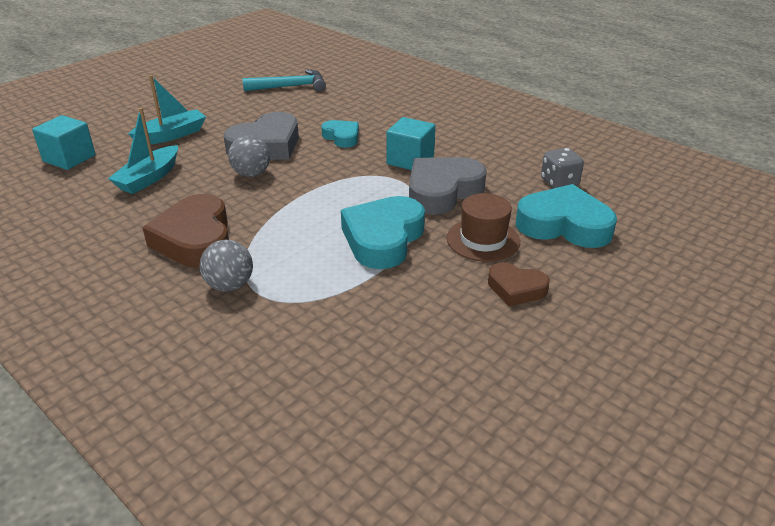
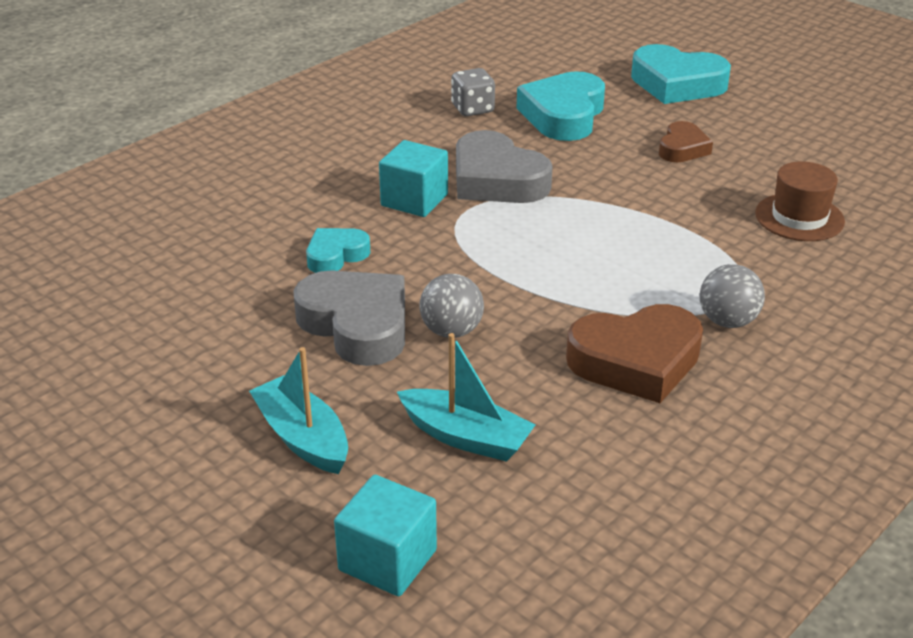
camera: 90 degrees left, 0 degrees up
(290, 87) = (114, 317): turquoise hammer -> none
(383, 238) = (608, 220): turquoise heart -> turquoise heart (677, 84)
(483, 240) = (599, 160): brown hat -> brown hat (799, 217)

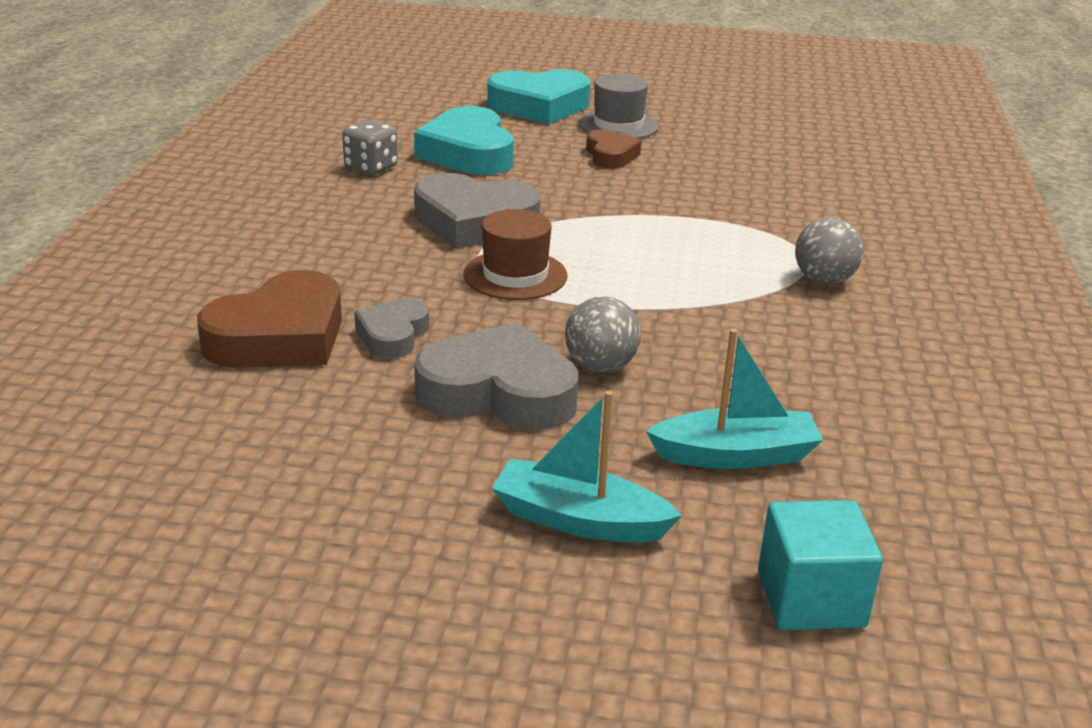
camera: 35 degrees left, 5 degrees down
(336, 255) = (393, 335): turquoise heart -> grey heart
(414, 200) = (413, 261): turquoise cube -> none
(636, 361) = (795, 336): brown heart -> brown heart (280, 337)
(726, 120) = (618, 125): none -> grey hat
(799, 217) = (773, 185): brown hat -> brown hat (515, 275)

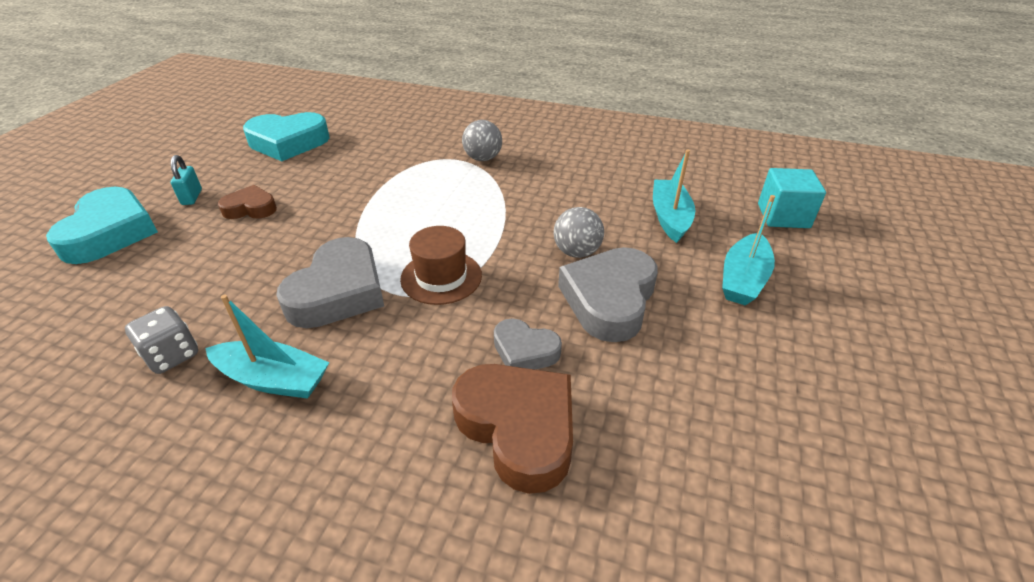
camera: 80 degrees left, 10 degrees up
(343, 213) = (273, 379): none -> turquoise boat
(468, 153) = (186, 285): turquoise heart -> turquoise heart (288, 142)
(618, 125) = (192, 197): grey hat -> turquoise padlock

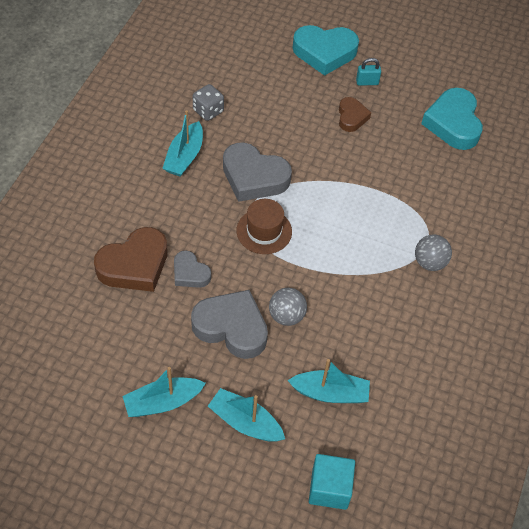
camera: 90 degrees right, 15 degrees up
(524, 351) = (190, 273): grey heart -> grey heart turned 75 degrees counterclockwise
(759, 362) = (163, 402): none -> turquoise boat

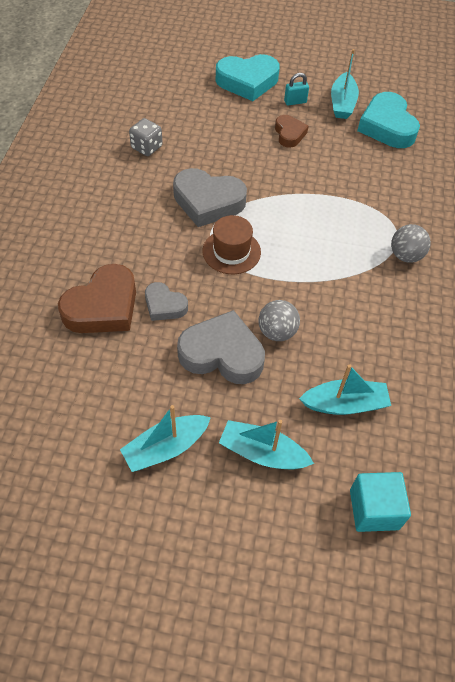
camera: 10 degrees left, 0 degrees up
(184, 156) = (132, 193): turquoise boat -> turquoise boat (342, 103)

